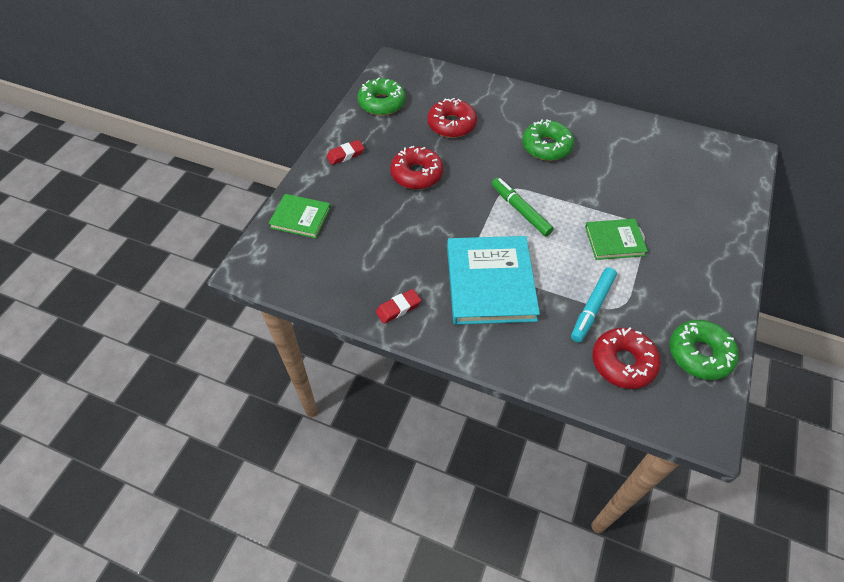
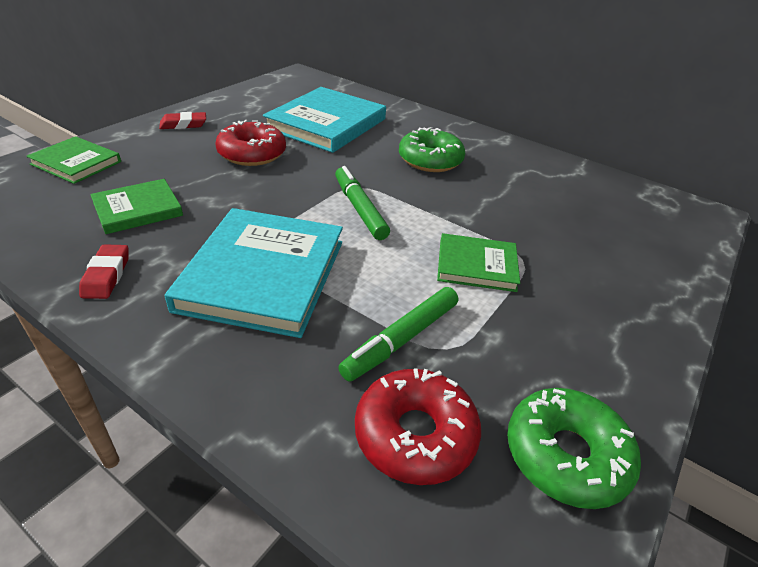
camera: 10 degrees right, 15 degrees down
(376, 250) = (138, 209): none -> green book
(382, 103) = (261, 96): green donut -> none
(398, 308) = (106, 275): red eraser -> red eraser turned 75 degrees counterclockwise
(451, 124) = (326, 124): red donut -> turquoise book
(592, 308) = (401, 339): turquoise marker -> green marker

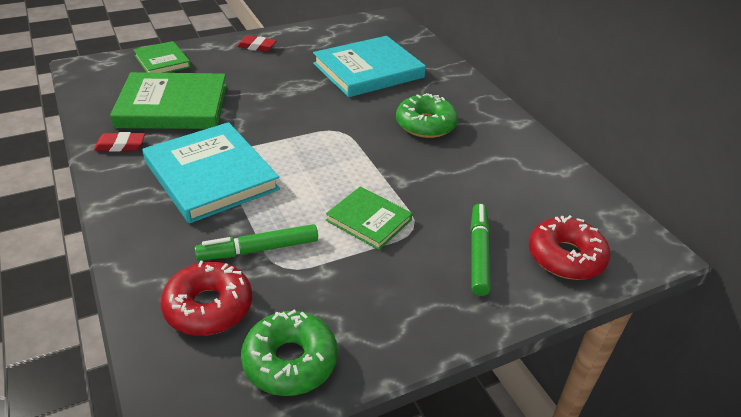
camera: 30 degrees right, 0 degrees up
(106, 275) = (120, 145): red eraser -> red eraser turned 60 degrees clockwise
(138, 209) = (173, 106): green book -> green book, size x1.80
(252, 153) = (285, 83): red donut -> red donut (565, 257)
(263, 274) = (211, 175): turquoise book -> turquoise book turned 75 degrees counterclockwise
(359, 209) = (323, 149): green marker -> green marker (478, 253)

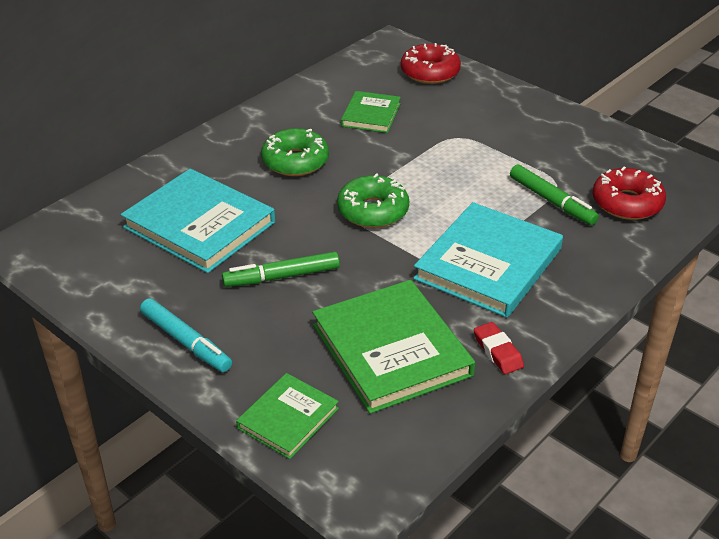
camera: 110 degrees left, 0 degrees up
(256, 47) = (186, 342): red eraser -> turquoise marker
(290, 361) = (629, 155): green donut -> green donut (373, 211)
(369, 220) = (467, 159): green book -> green book (371, 115)
(478, 253) = (459, 105): green marker -> green marker (282, 276)

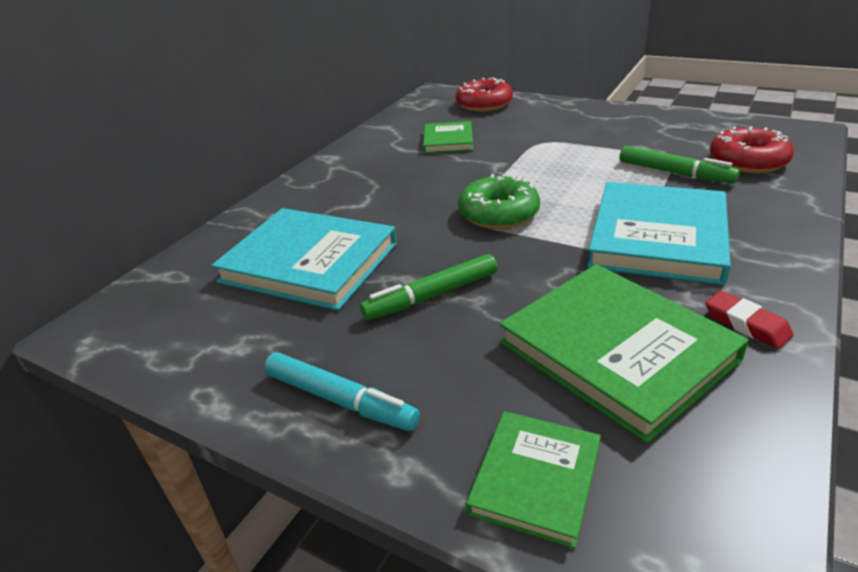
camera: 10 degrees left, 5 degrees down
(295, 161) = (392, 187): green donut -> none

